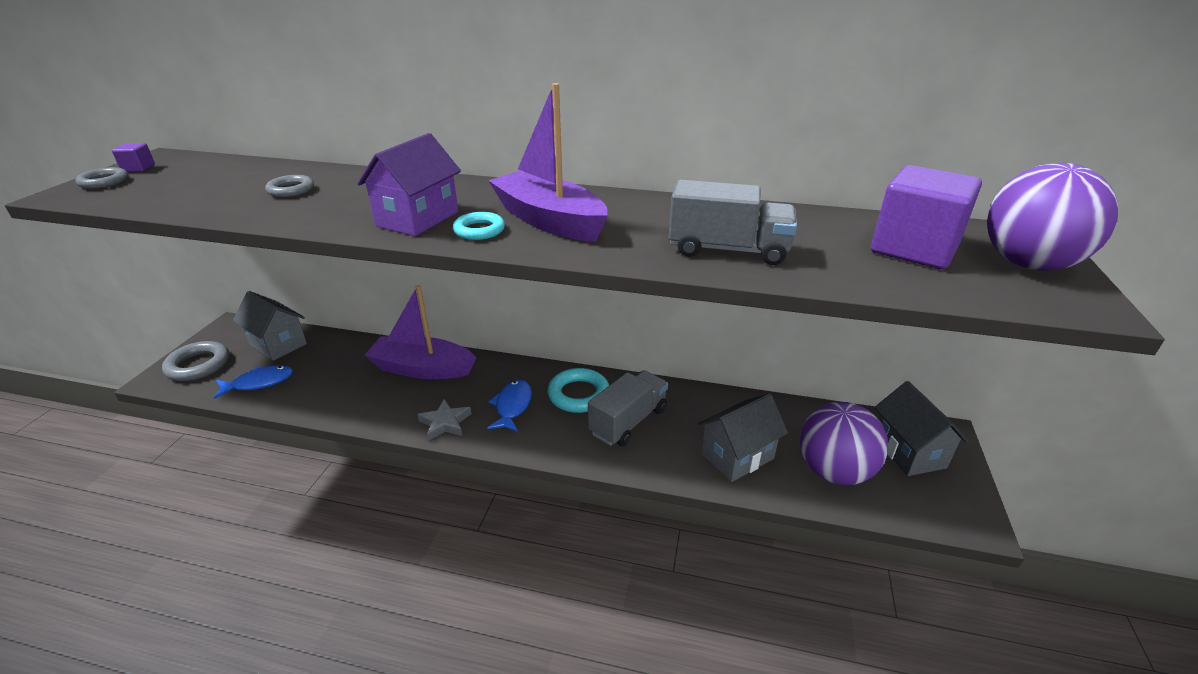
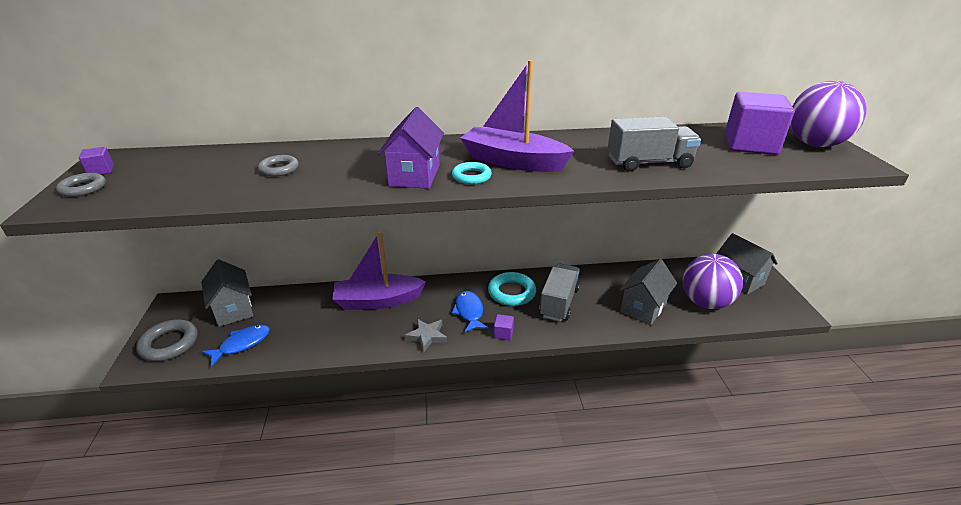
camera: 20 degrees left, 0 degrees up
(278, 344) = (233, 309): grey house -> grey house turned 45 degrees clockwise
(533, 442) = (503, 333): none -> purple cube

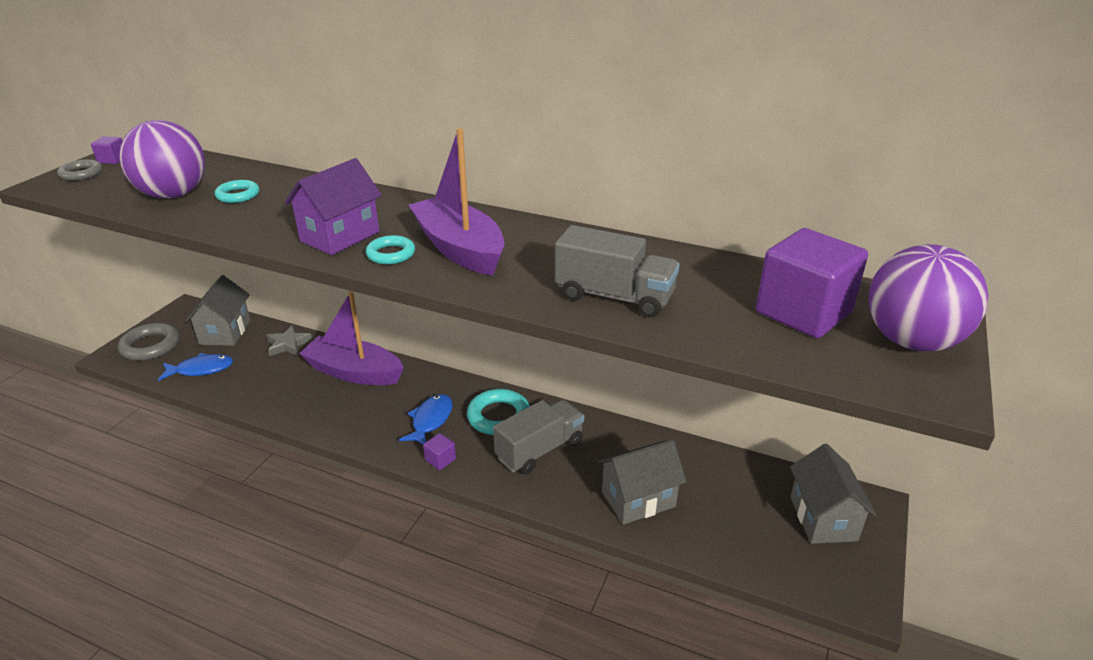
camera: 30 degrees right, 0 degrees up
(279, 169) = (238, 195): grey ring -> turquoise ring
(427, 336) = (362, 429): grey star -> grey star (288, 344)
(705, 302) = (733, 528): purple ball -> purple ball (173, 195)

